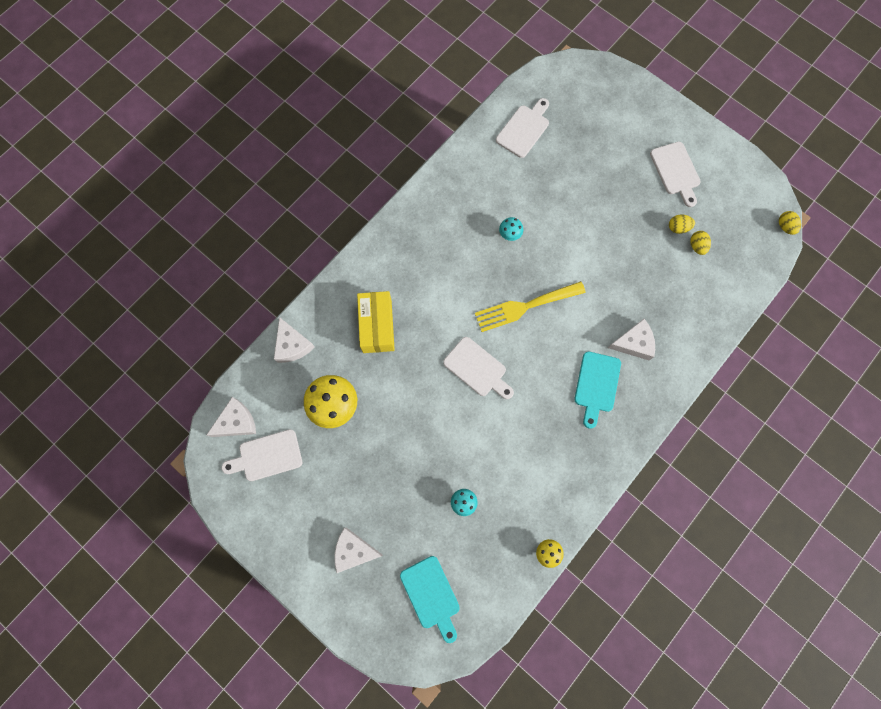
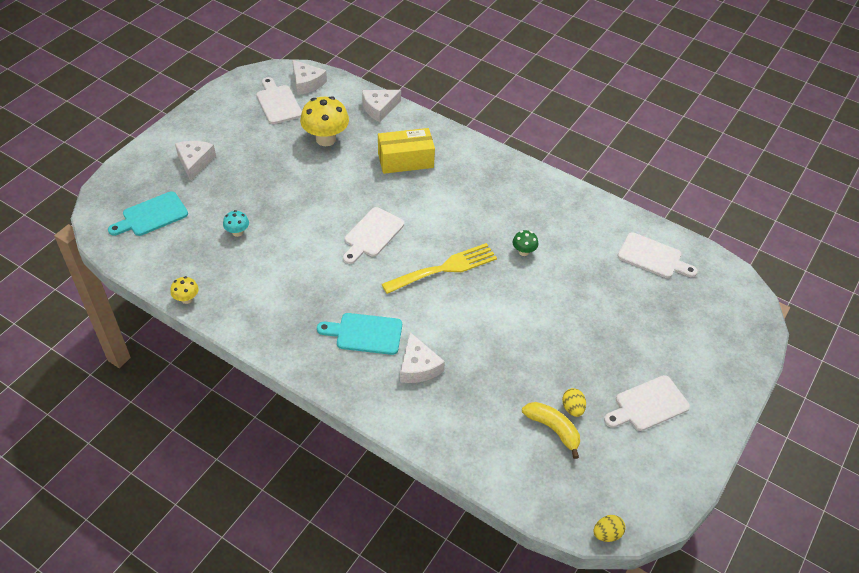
camera: 80 degrees right, 25 degrees down
(510, 234) = (523, 252): turquoise mushroom -> green mushroom
(525, 307) = (444, 268): yellow fork -> yellow fork turned 90 degrees clockwise
(697, 246) = (553, 429): yellow egg -> yellow banana

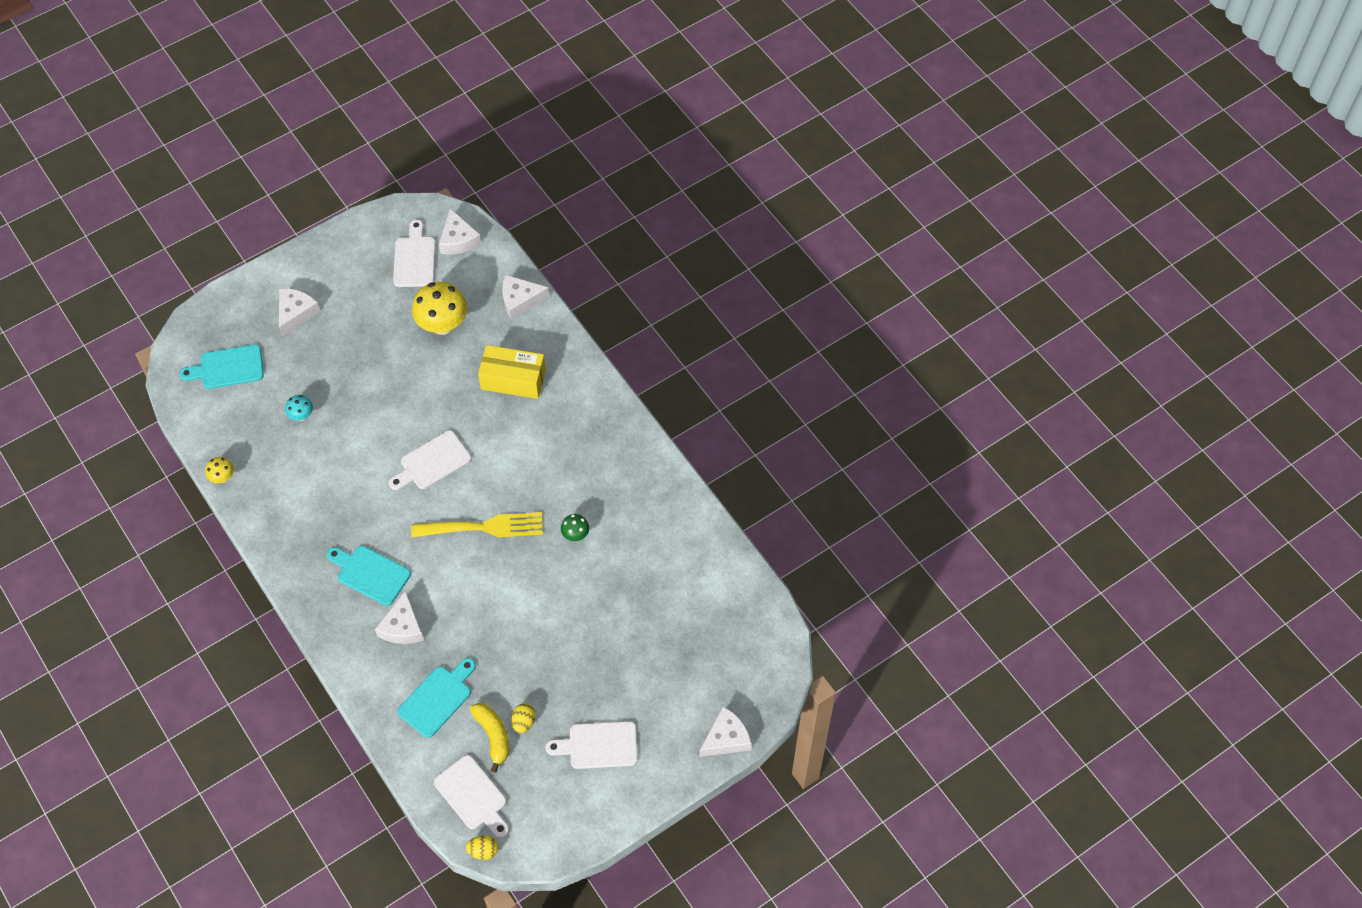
camera: 25 degrees right, 10 degrees up
(484, 415) = (437, 698): none -> turquoise cutting board
(653, 257) = (708, 587): white cutting board -> white cutting board (473, 795)
(746, 362) = (726, 738): none -> white cheese

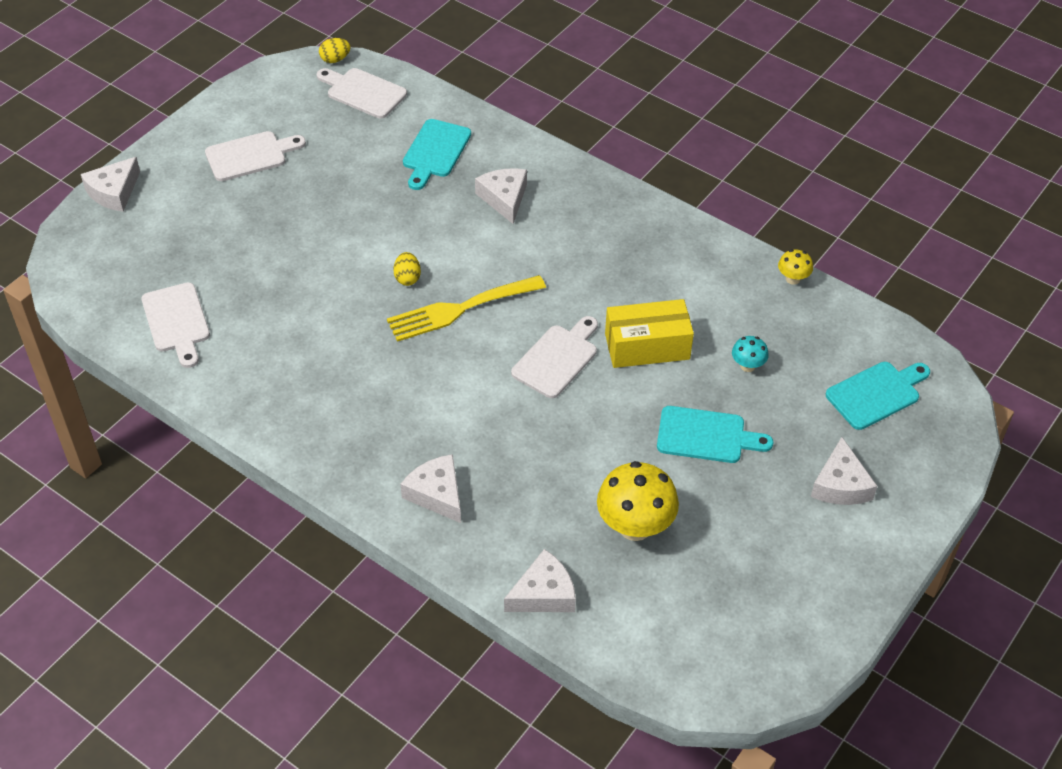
camera: 160 degrees right, 10 degrees down
(370, 574) = (566, 234): turquoise cutting board -> turquoise cutting board (706, 436)
(414, 259) = (727, 609): white cutting board -> white cutting board (177, 321)
(458, 240) = (680, 658): white cheese -> white cheese (437, 494)
(493, 736) = (363, 138): yellow banana -> none
(513, 380) = (502, 482): yellow box -> yellow box (647, 346)
(523, 722) = (336, 155): yellow egg -> yellow egg (407, 278)
(575, 535) = (347, 329): green mushroom -> none

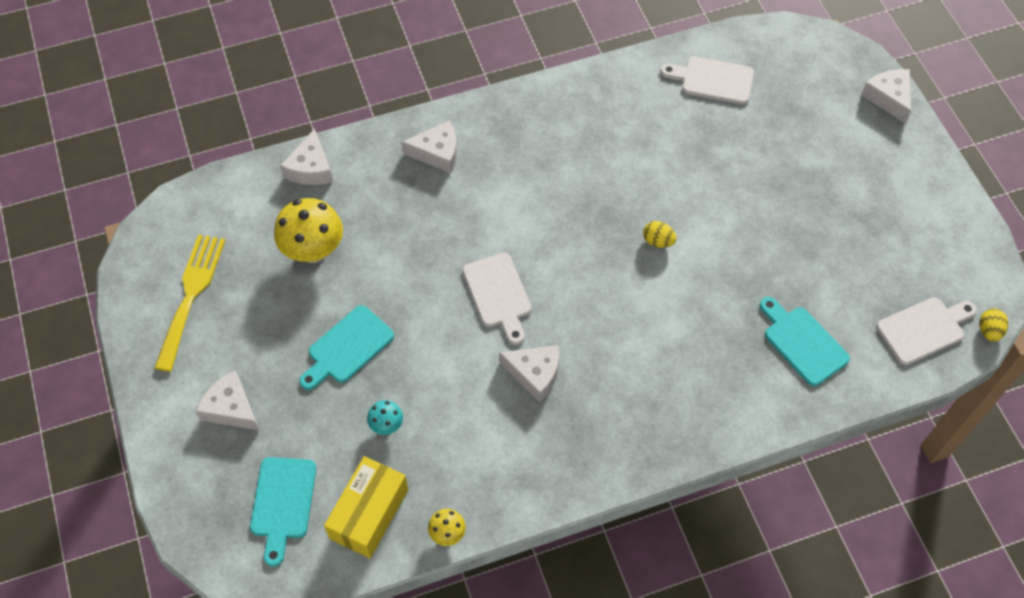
camera: 125 degrees right, 10 degrees up
(250, 156) = (881, 204): white cutting board -> none
(460, 309) = (598, 258): yellow fork -> yellow fork (191, 295)
(504, 198) = (705, 362): white cheese -> white cheese (534, 373)
(647, 346) = (462, 365): yellow box -> yellow box (369, 514)

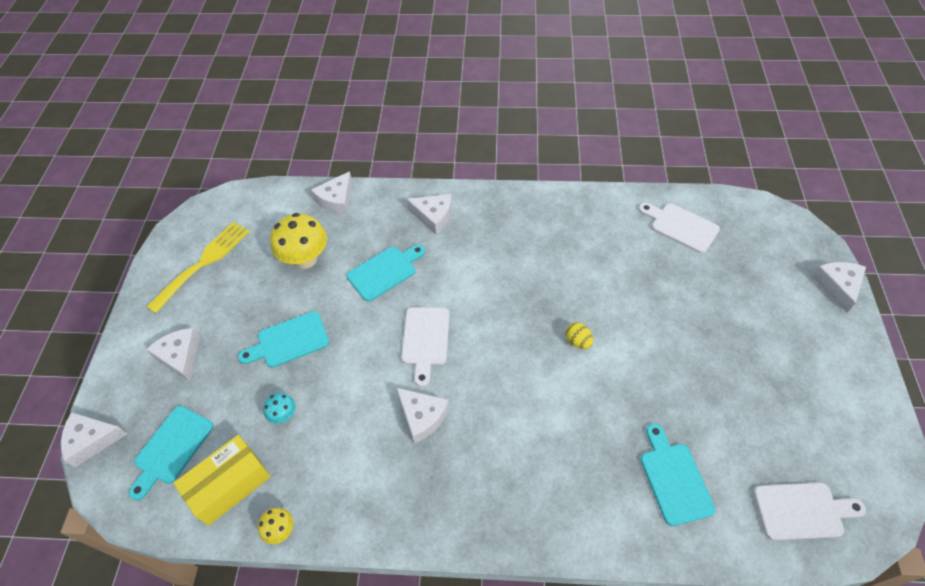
camera: 25 degrees right, 5 degrees down
(186, 529) = (92, 440): none -> white cheese
(414, 235) = (384, 272): none -> turquoise cutting board
(989, 331) = (872, 538): yellow egg -> none

